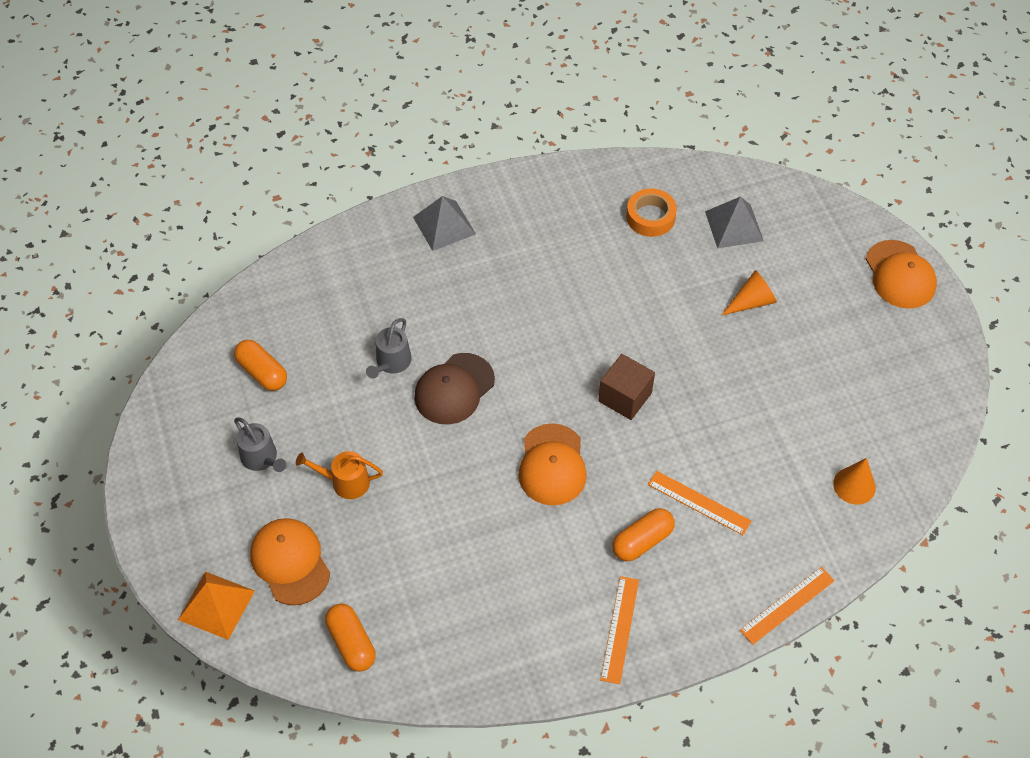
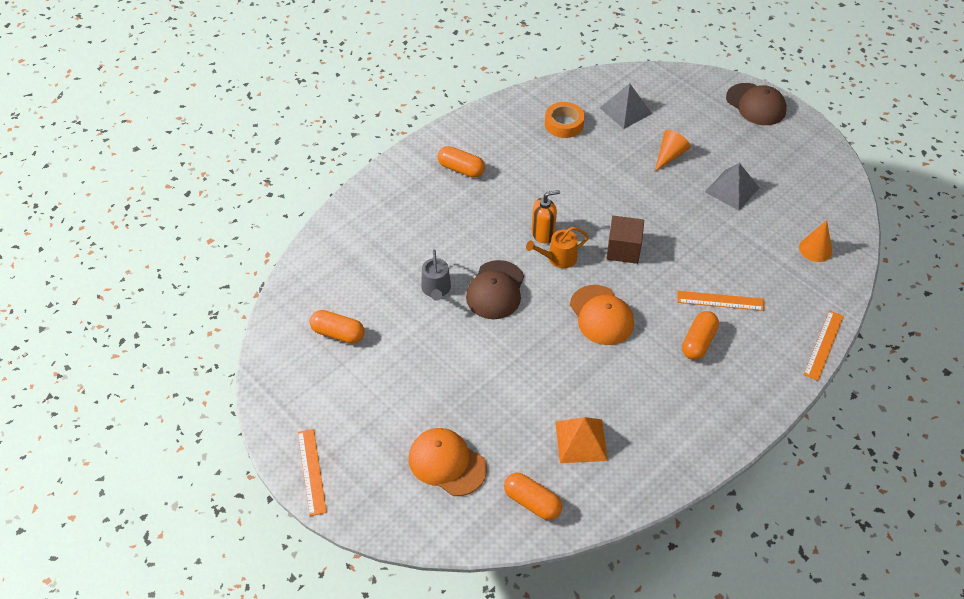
camera: 25 degrees left, 5 degrees down
(216, 605) = (407, 519): orange pyramid -> orange pyramid (581, 441)
(261, 458) = (376, 396): grey watering can -> none
(345, 482) = (454, 387): orange watering can -> orange watering can (558, 258)
(444, 225) = (416, 180): grey pyramid -> grey pyramid (732, 189)
(501, 230) = (461, 169): none -> orange capsule
(546, 343) = (543, 234): none -> orange soap dispenser
(619, 629) = (721, 408): orange ruler -> orange ruler (311, 471)
(900, 275) = (756, 104): orange cap -> brown cap

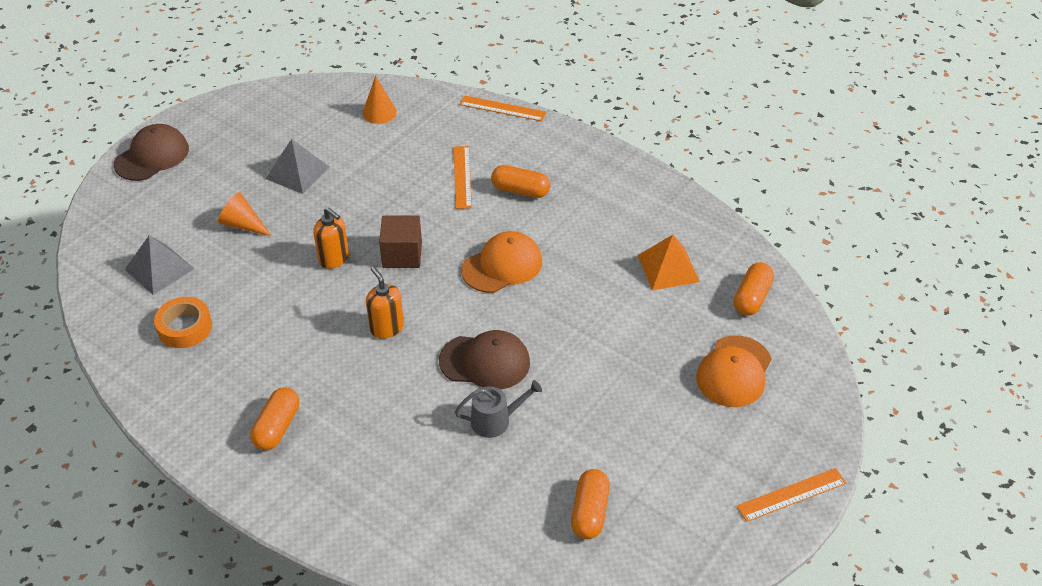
camera: 100 degrees left, 5 degrees down
(558, 258) = (424, 309): orange watering can -> none
(624, 207) = (334, 259): none -> orange soap dispenser

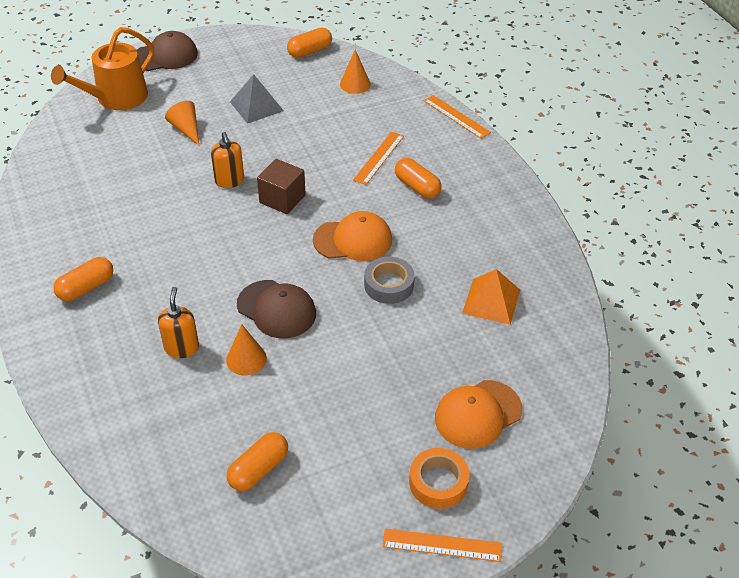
camera: 30 degrees right, 0 degrees up
(136, 221) = (116, 98): none -> orange watering can
(159, 269) = (103, 138): grey pyramid -> none
(185, 327) = (85, 187): orange tape -> orange tape (438, 482)
(386, 328) = (224, 249): orange soap dispenser -> orange soap dispenser (182, 348)
(495, 420) = (246, 359): grey watering can -> orange cone
(569, 293) = (389, 285): none -> grey tape
(752, 298) = (546, 359): orange capsule -> orange capsule (310, 51)

